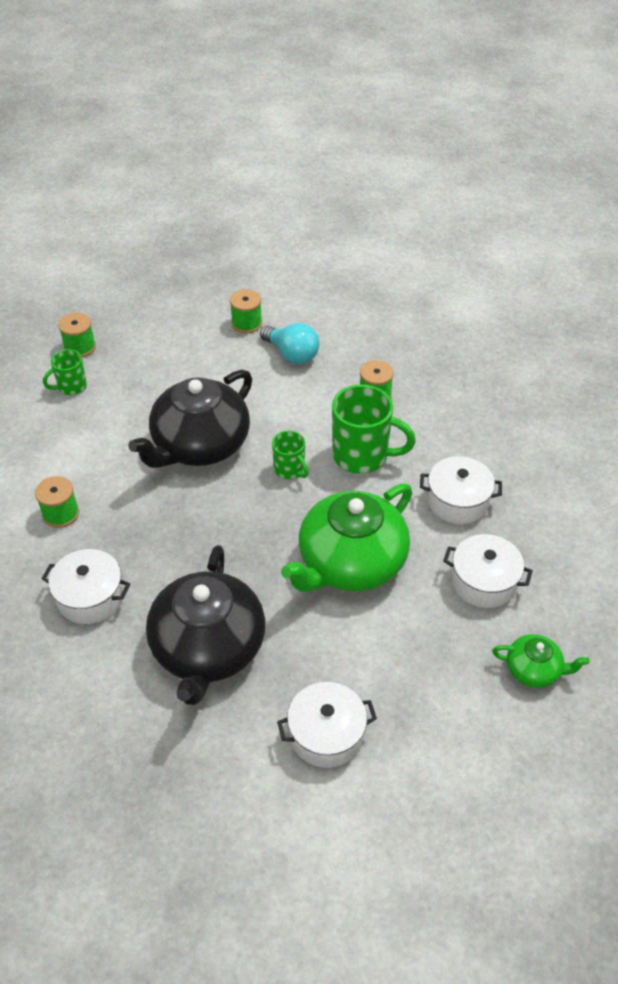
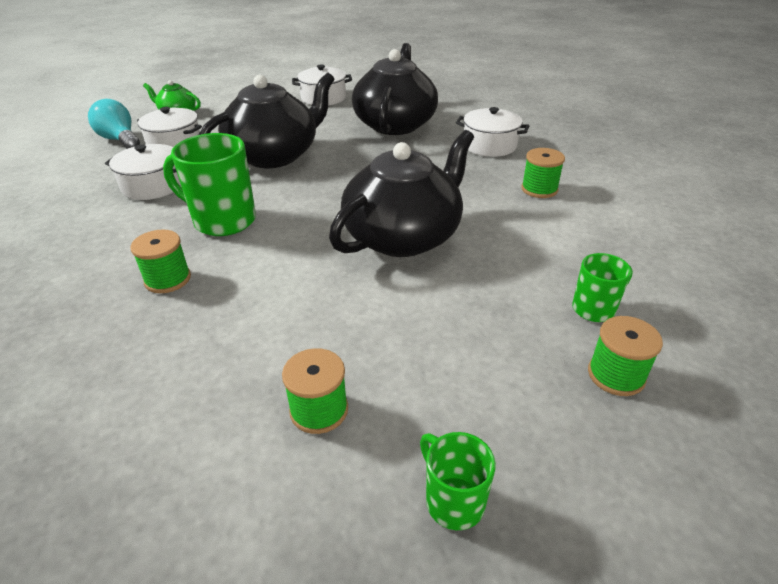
camera: 175 degrees left, 10 degrees down
(290, 470) = (306, 212): green mug -> green mug (453, 501)
(292, 354) = (257, 344): turquoise light bulb -> turquoise light bulb (120, 140)
(350, 563) = (274, 155): green teapot -> black teapot

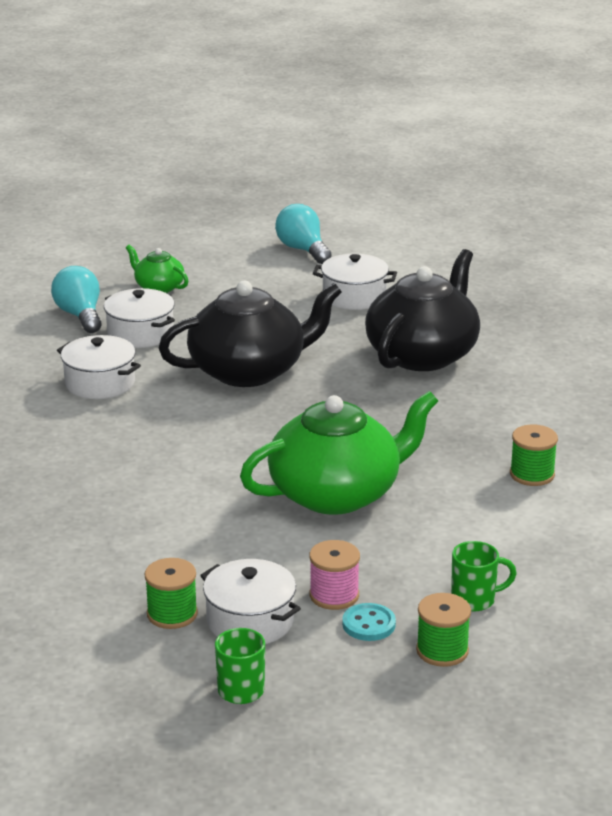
camera: 20 degrees right, 10 degrees down
(168, 279) = (85, 485): green spool -> none
(222, 220) = (158, 438): green mug -> none
(271, 78) = (303, 250): none -> turquoise light bulb
(404, 236) = (337, 493): black teapot -> green teapot
(470, 338) = (334, 595): none -> pink spool
(489, 145) = (521, 408): white pot -> white pot (250, 621)
(525, 363) = (368, 624): none -> turquoise button

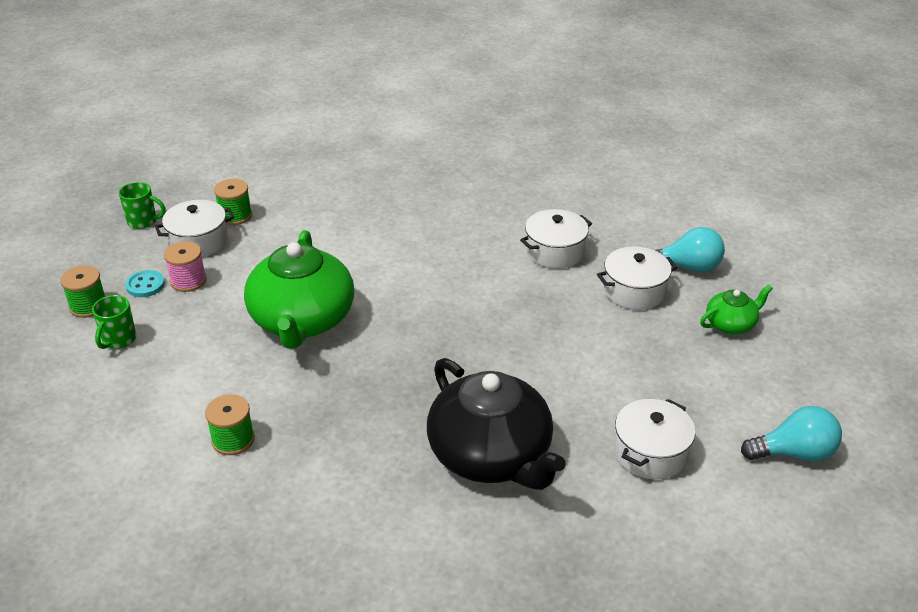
camera: 115 degrees right, 10 degrees up
(249, 371) = (528, 333): black teapot -> none

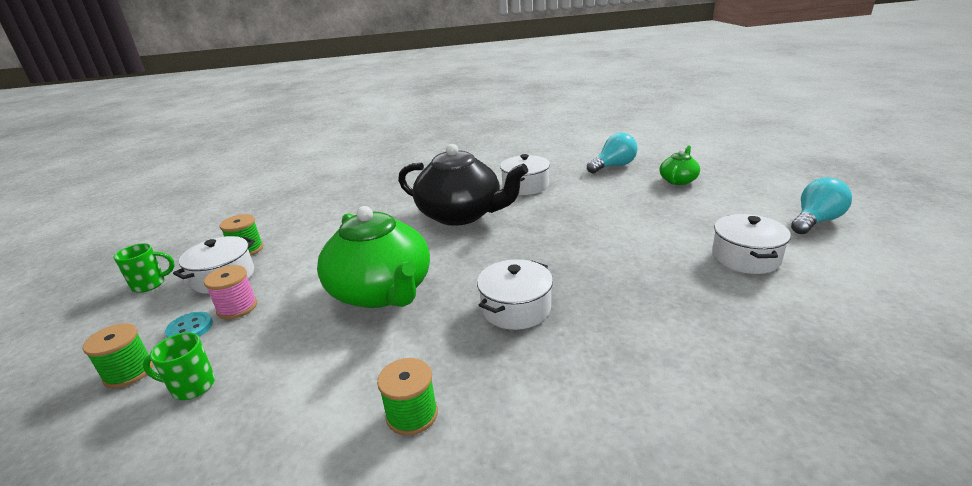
camera: 30 degrees left, 10 degrees down
(118, 340) = (192, 386): green mug -> green mug turned 105 degrees clockwise
(491, 455) = (652, 310): black teapot -> black teapot (461, 214)
(634, 291) = (601, 186): white pot -> white pot (516, 308)

